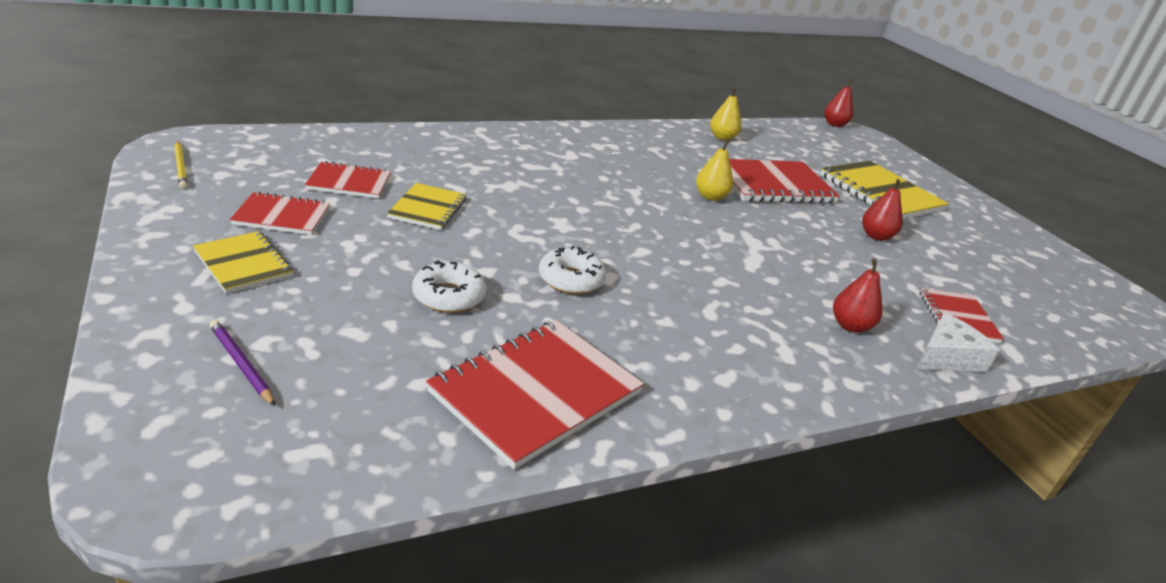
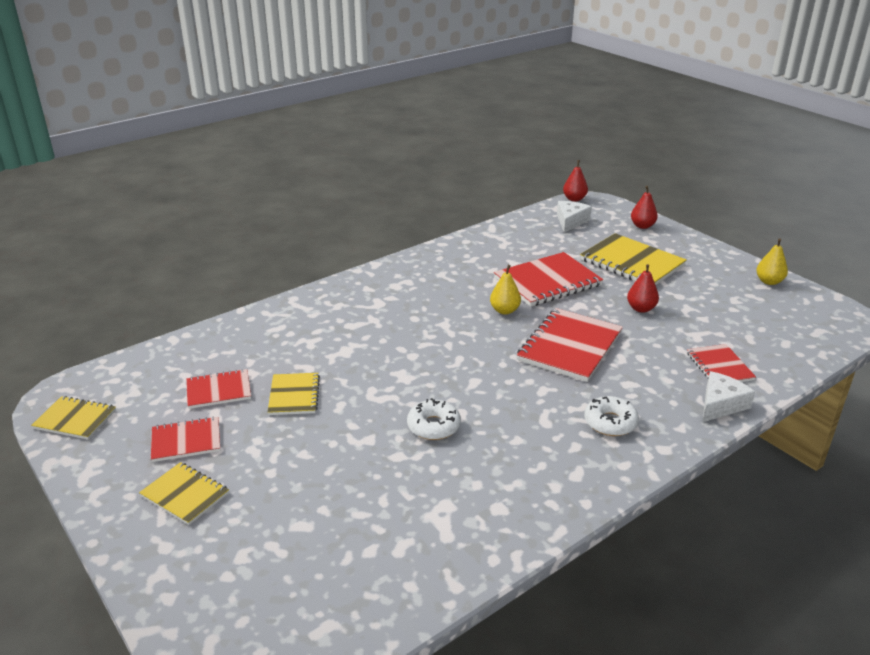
camera: 10 degrees left, 0 degrees up
(181, 166) = (75, 419): yellow pencil -> yellow notebook
(241, 364) = (237, 579): purple pencil -> none
(449, 296) = (352, 471): white donut -> white donut (610, 422)
(536, 392) = (453, 530): red notebook -> red notebook (570, 346)
(722, 137) = (490, 244): yellow pear -> yellow pear (769, 281)
(822, 141) = (570, 221): none -> white cheese
(850, 326) = (647, 400): red pear -> red pear (642, 226)

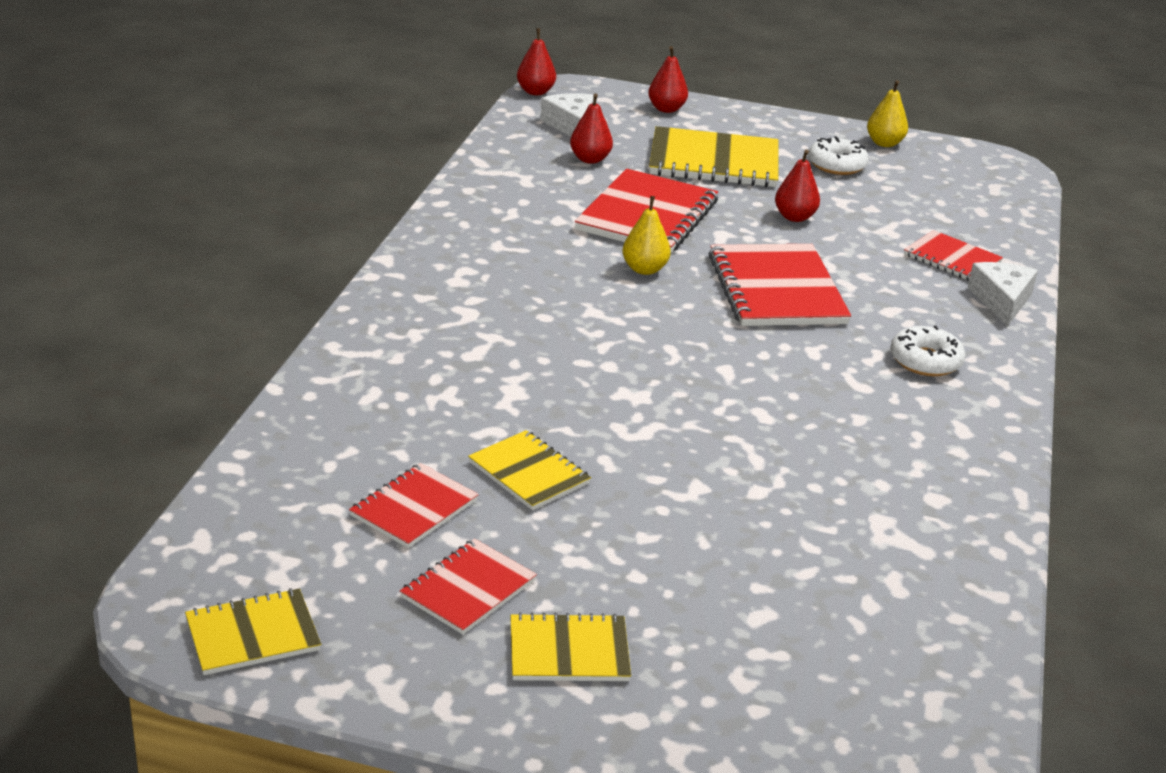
camera: 40 degrees left, 0 degrees up
(433, 426) = (751, 440): white donut -> white donut (836, 165)
(556, 242) = (590, 159): none -> red pear

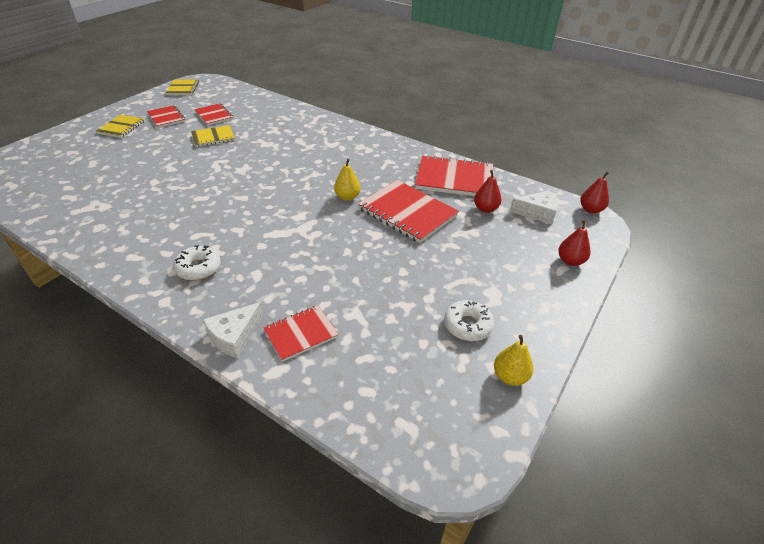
camera: 110 degrees right, 10 degrees up
(714, 162) = (478, 260): yellow notebook -> none
(776, 289) = (304, 236): red notebook -> red notebook (454, 179)
(794, 217) = (388, 272): red pear -> none
(1001, 301) = (234, 336): white cheese -> white cheese turned 105 degrees clockwise

